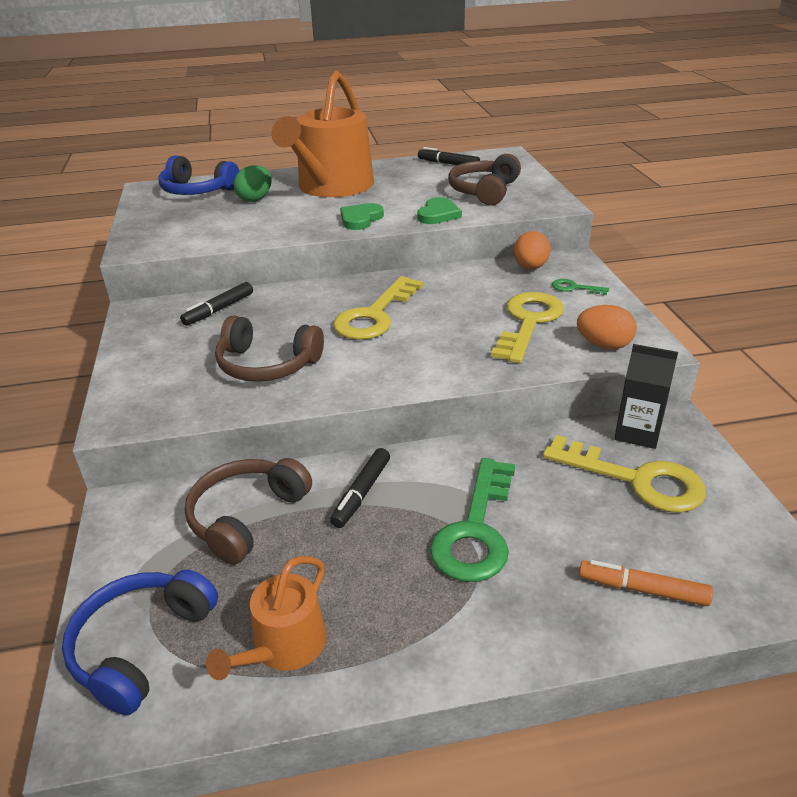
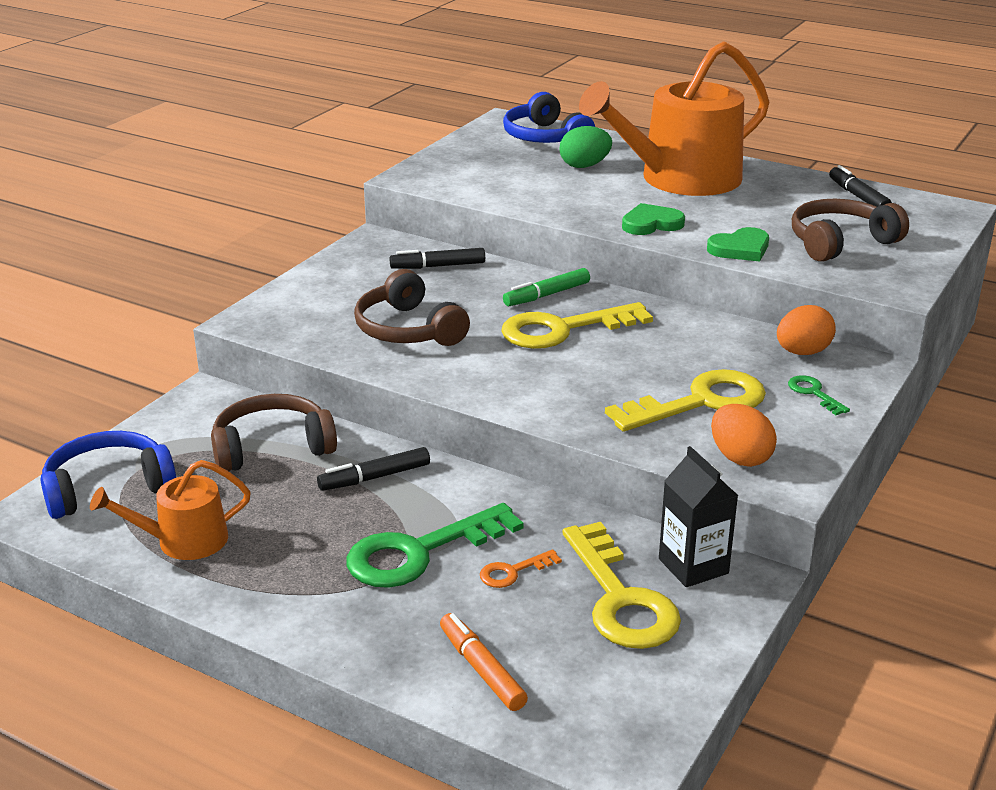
camera: 40 degrees right, 5 degrees down
(328, 297) = (546, 295): none -> green marker
(553, 504) = (513, 572): none -> orange key

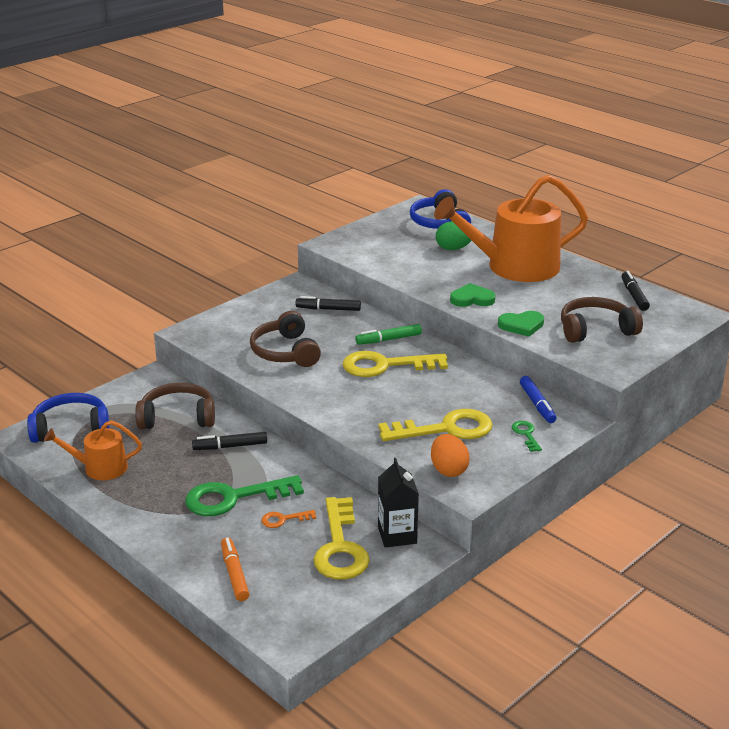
camera: 15 degrees right, 0 degrees up
(802, 352) = (537, 404): orange egg -> blue marker

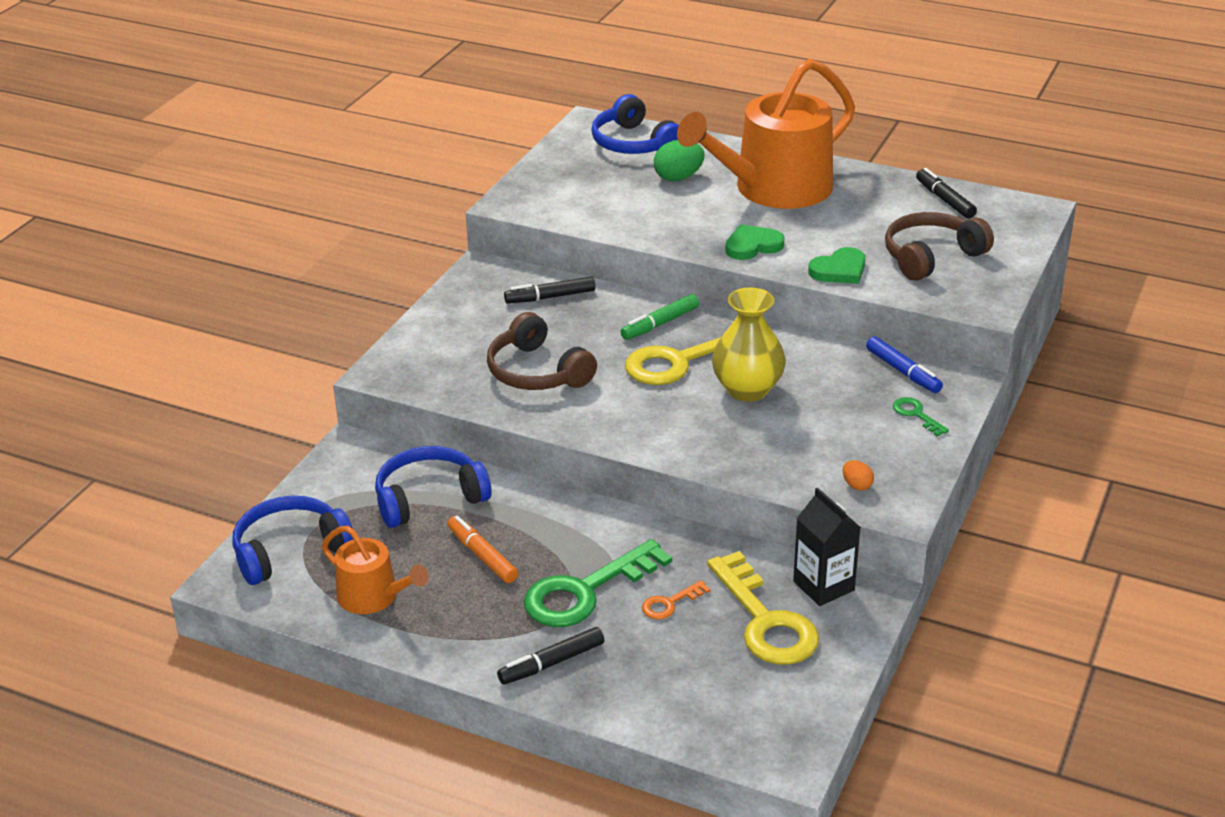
camera: 20 degrees left, 5 degrees up
(100, 468) = (373, 597): orange watering can -> orange watering can turned 120 degrees counterclockwise
(177, 417) = (429, 498): brown headphones -> blue headphones
(230, 446) = (530, 521): black marker -> black marker (551, 663)
(234, 574) = (658, 693): orange marker -> orange marker (482, 555)
(417, 392) = (747, 389): none -> yellow vase
(446, 429) = (816, 431): yellow key -> none
(448, 470) = (857, 485): orange egg -> orange egg, size x0.55

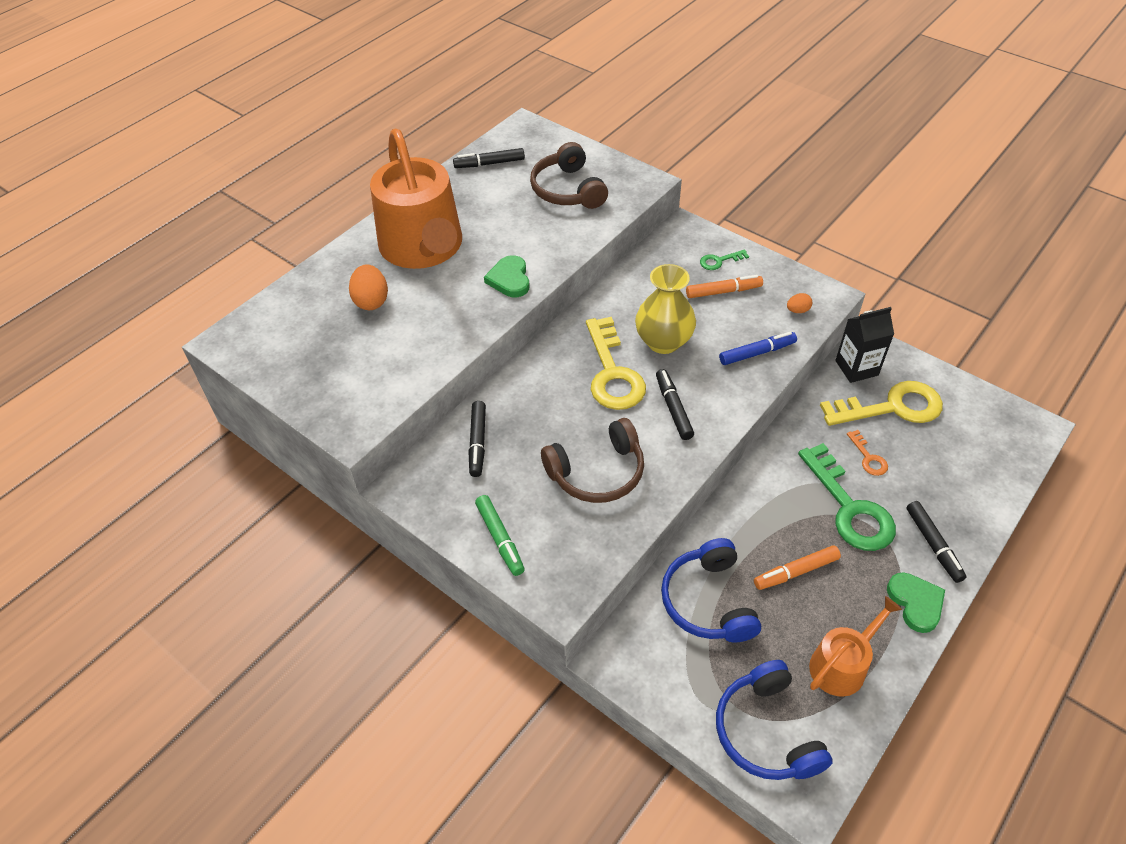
camera: 75 degrees left, 15 degrees up
(634, 143) = (290, 318): blue headphones -> none
(646, 409) = (673, 408): none -> black marker
(660, 324) = (551, 375): green marker -> green marker (500, 539)
(678, 178) = (371, 301): green egg -> orange egg
(839, 270) = (567, 240): green heart -> green heart (915, 603)
(859, 424) = (723, 291): none -> orange marker
(903, 372) = (664, 254): blue marker -> blue marker (757, 353)

